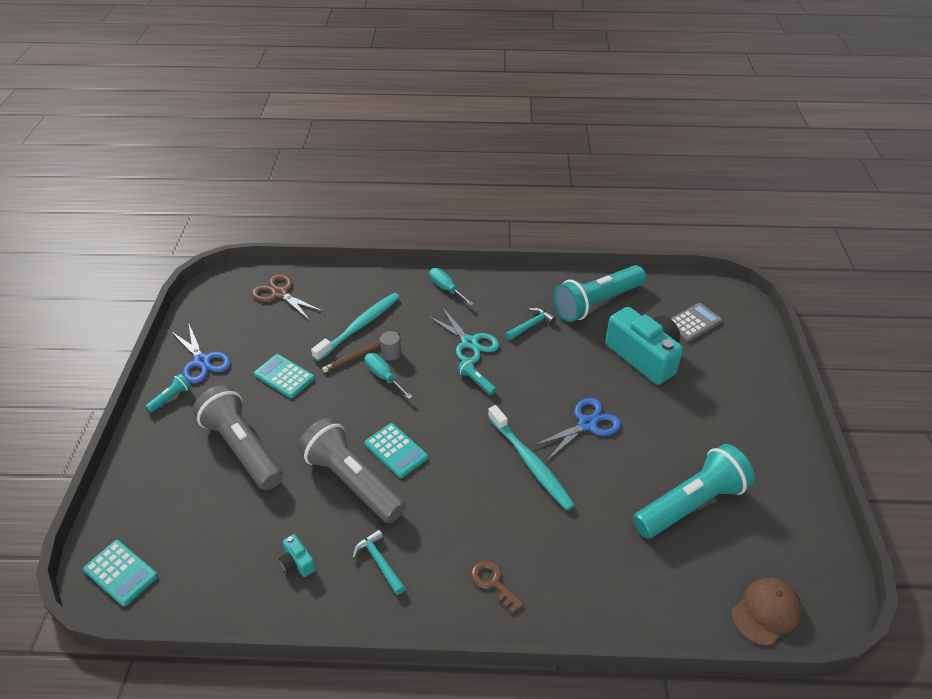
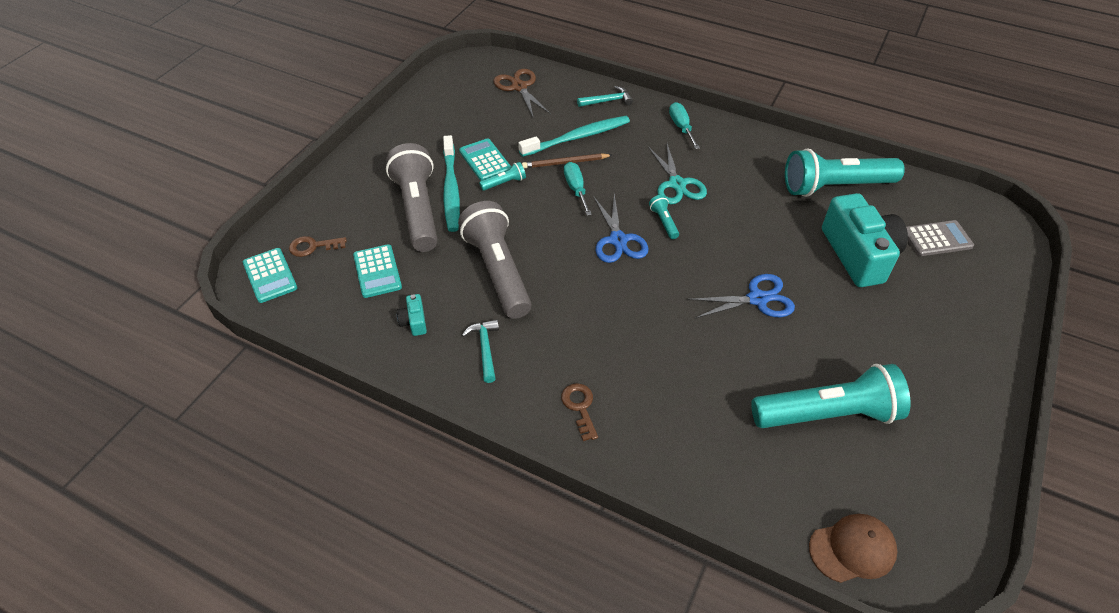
camera: 25 degrees right, 5 degrees up
(152, 525) = (313, 246): none -> brown key
(171, 398) = (380, 148): turquoise flashlight -> turquoise flashlight (504, 183)
(202, 361) = (421, 125): blue scissors -> blue scissors (618, 240)
(391, 353) = (594, 171): grey cylinder -> none
(396, 450) = (552, 258): turquoise calculator -> turquoise calculator (377, 271)
(530, 463) = (677, 315): turquoise toothbrush -> turquoise toothbrush (451, 189)
(531, 325) = (750, 187): turquoise hammer -> turquoise hammer (607, 101)

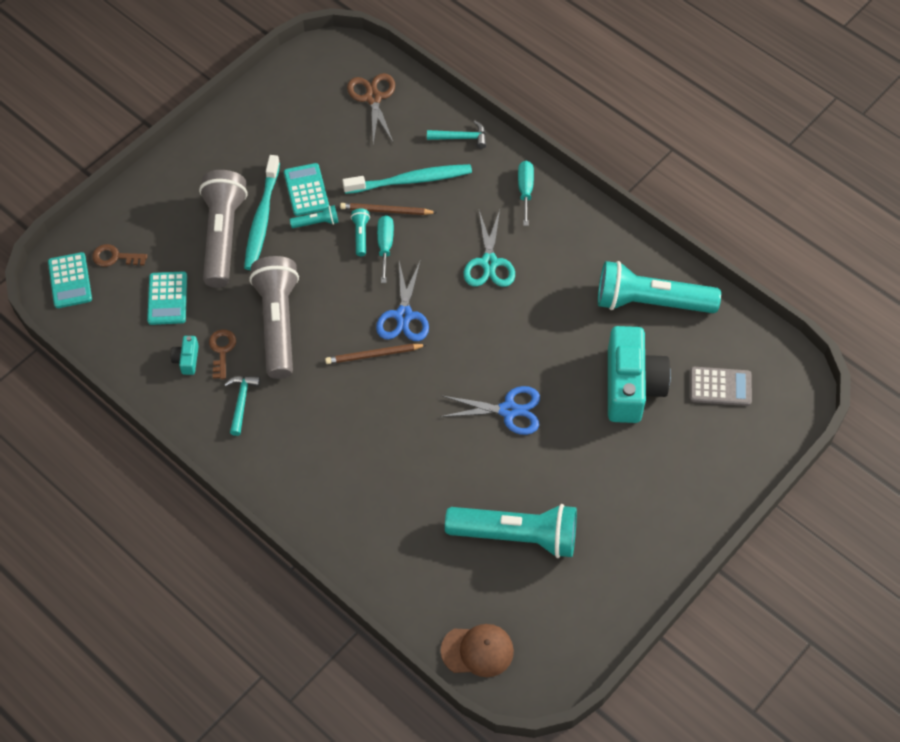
camera: 15 degrees right, 10 degrees up
(580, 407) = (305, 477): brown key -> brown key (222, 350)
(604, 279) = (373, 355): none -> brown pencil
(664, 222) = (456, 305): turquoise flashlight -> turquoise flashlight (361, 235)

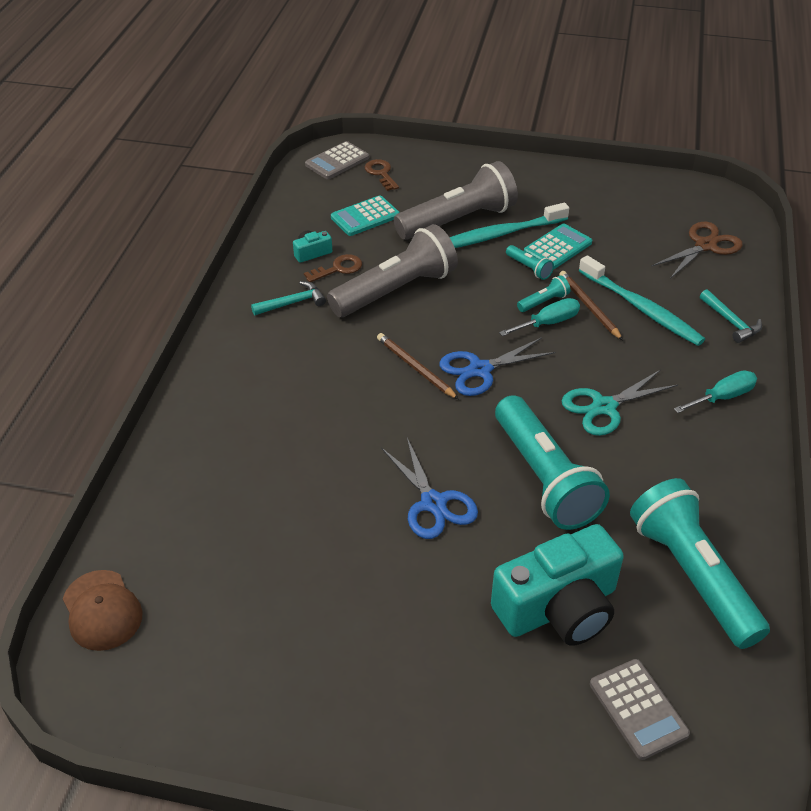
camera: 60 degrees right, 15 degrees down
(70, 281) = (337, 161): turquoise calculator -> grey calculator
(516, 536) = (274, 582): turquoise flashlight -> turquoise flashlight (544, 478)

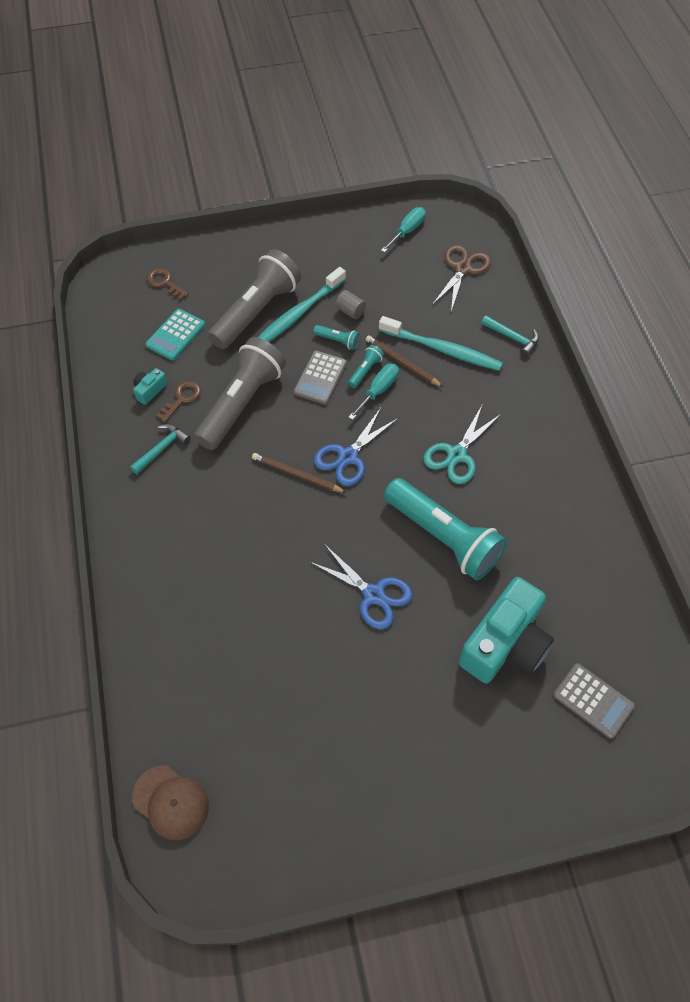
camera: 25 degrees left, 15 degrees up
(337, 161) = (119, 282): grey calculator -> grey calculator (320, 378)
(557, 247) = (350, 311): turquoise calculator -> grey cylinder
(692, 575) = (581, 577): turquoise flashlight -> none
(722, 397) = (536, 411): turquoise screwdriver -> turquoise screwdriver (407, 231)

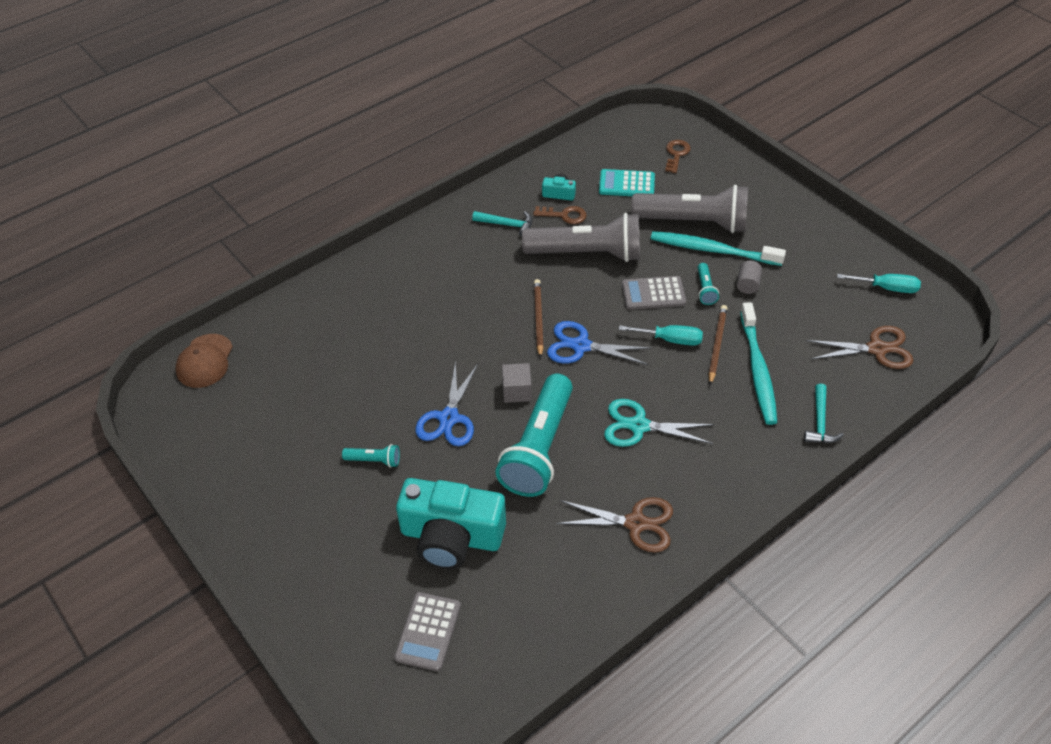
camera: 65 degrees right, 10 degrees down
(365, 371) = (686, 322): turquoise flashlight -> turquoise flashlight (374, 460)
(372, 527) = (517, 391): none -> grey cube
(551, 501) = (635, 523): none -> brown scissors

